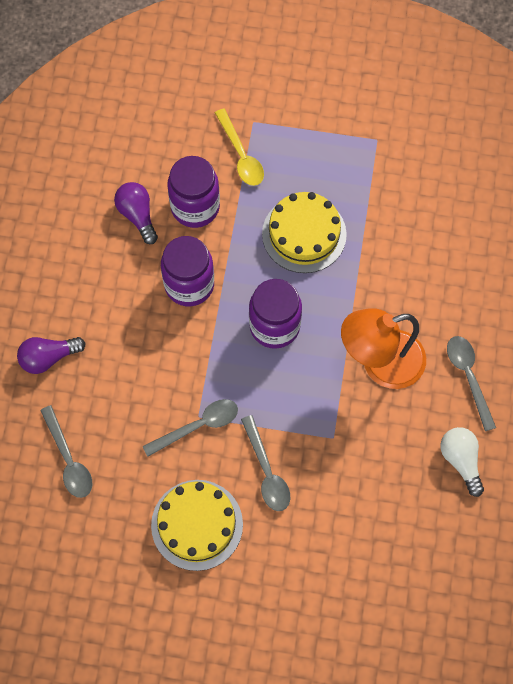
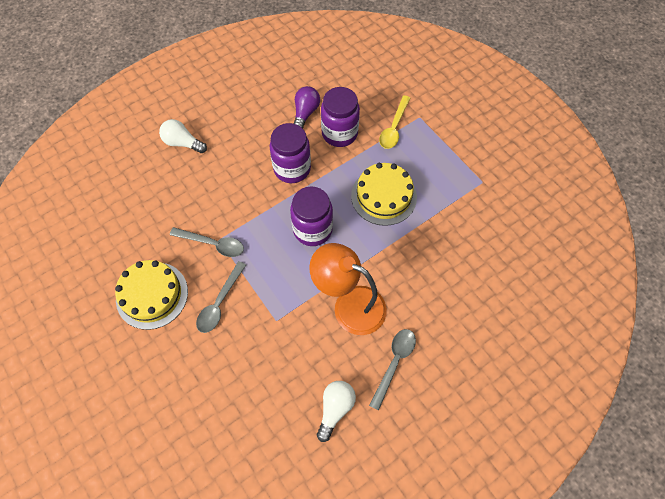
camera: 45 degrees right, 5 degrees down
(48, 358) = (182, 143): purple light bulb -> white light bulb
(68, 459) = (133, 200): grey spoon -> none

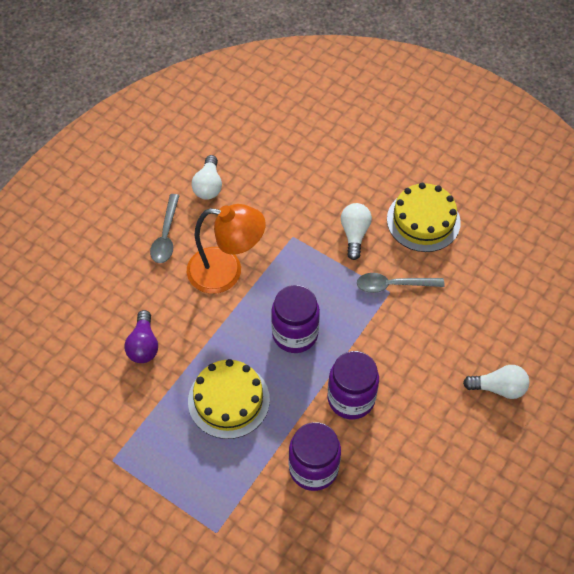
camera: 160 degrees right, 5 degrees down
(220, 303) = (354, 234): grey spoon -> white light bulb
(305, 113) = (370, 484): purple light bulb -> purple light bulb (143, 345)
(394, 128) = (245, 502): yellow spoon -> none

